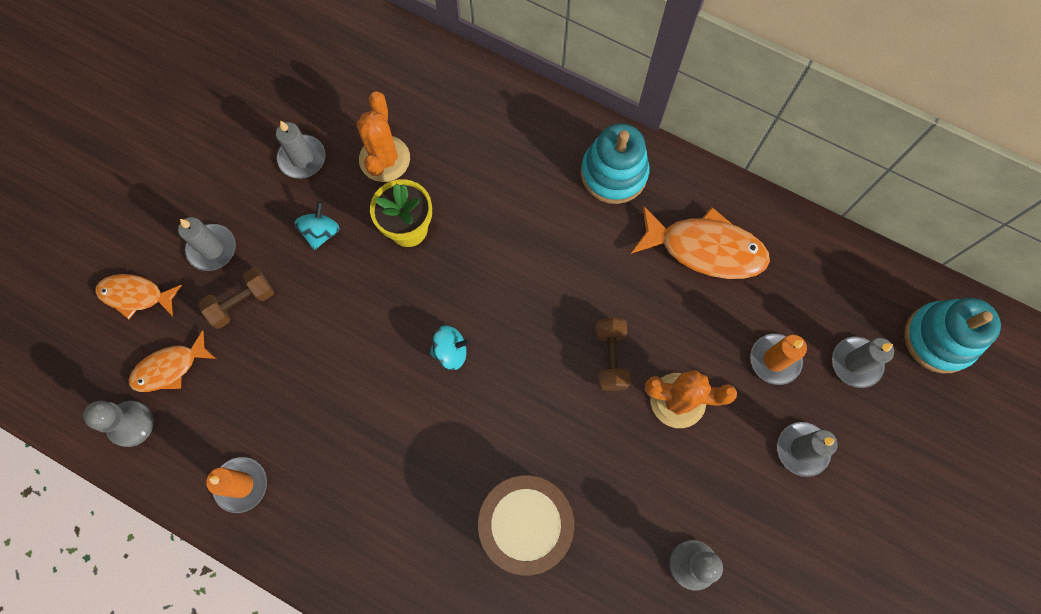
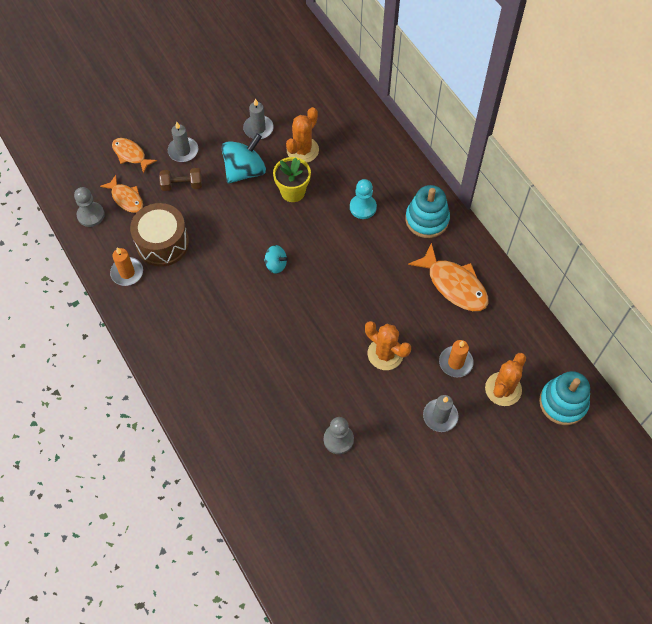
camera: 30 degrees right, 10 degrees down
(170, 368) = (126, 198): orange fish -> orange fish turned 135 degrees counterclockwise
(321, 232) = (245, 171): turquoise spinning top -> turquoise spinning top, size x1.86
(518, 201) = (363, 207): none -> turquoise pawn
(525, 525) = (260, 370): brown drum -> brown drum (162, 243)
(610, 358) = (361, 313): brown dumbbell -> none
(856, 363) = (503, 389): grey candle -> orange cactus

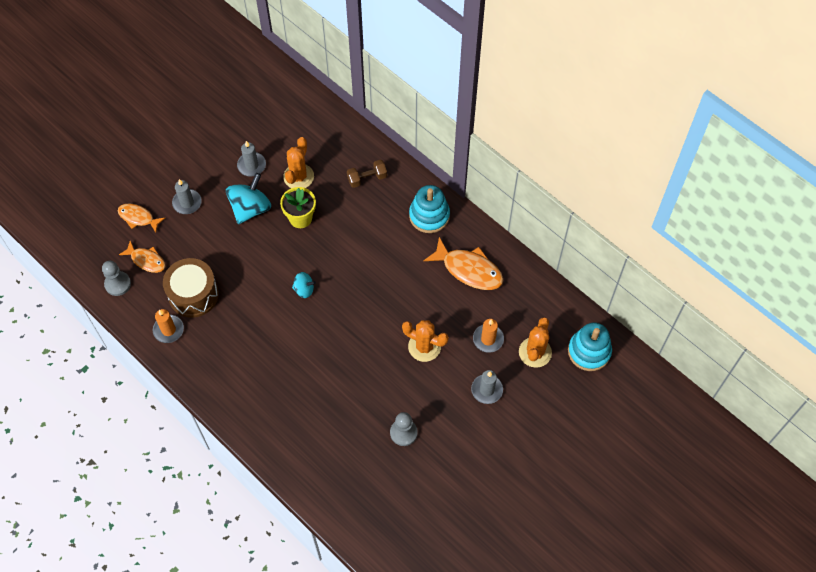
camera: 15 degrees left, 0 degrees up
(182, 185) = (195, 235): brown dumbbell -> brown dumbbell (367, 178)
(363, 207) = (368, 218): turquoise pawn -> none

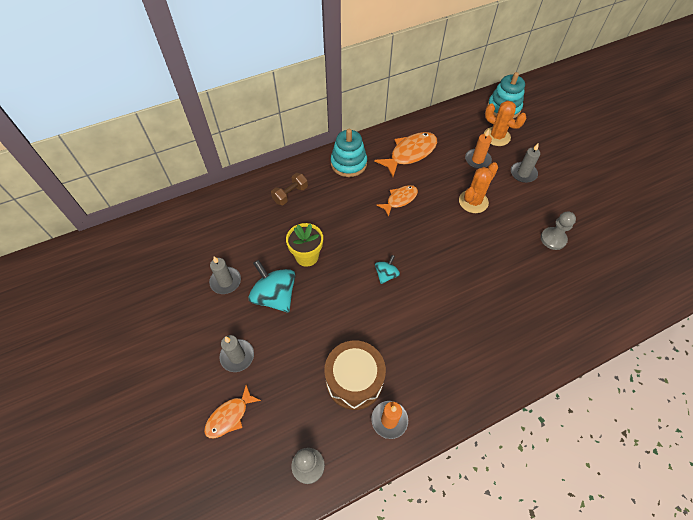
camera: 70 degrees left, 5 degrees down
(146, 260) = (290, 421): orange fish -> orange fish (400, 199)
(298, 177) = (260, 245): orange cactus -> none
(367, 178) = (290, 194): brown dumbbell -> brown dumbbell turned 45 degrees clockwise

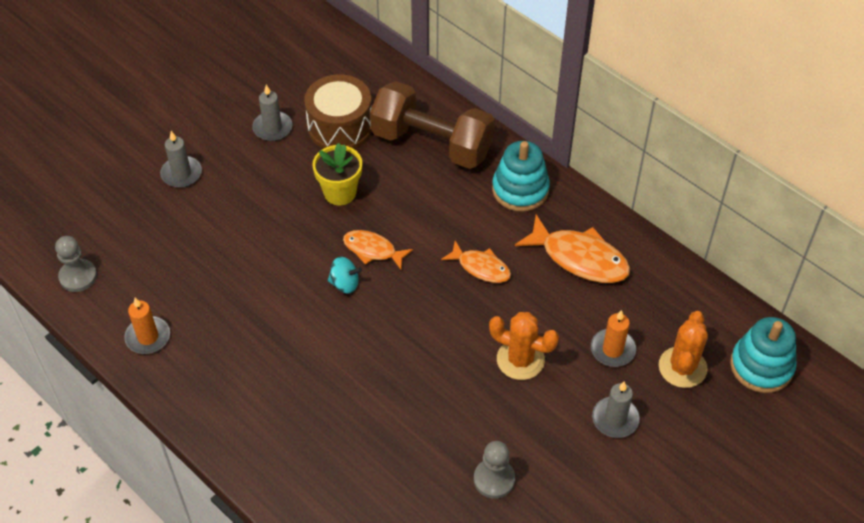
camera: 70 degrees right, 5 degrees down
(229, 416) = (112, 192): orange fish -> orange fish (373, 250)
(275, 296) = (270, 180): turquoise spinning top -> none
(290, 194) = (432, 143): brown dumbbell -> brown dumbbell, size x2.20
(354, 380) = (186, 290): brown drum -> brown drum (340, 127)

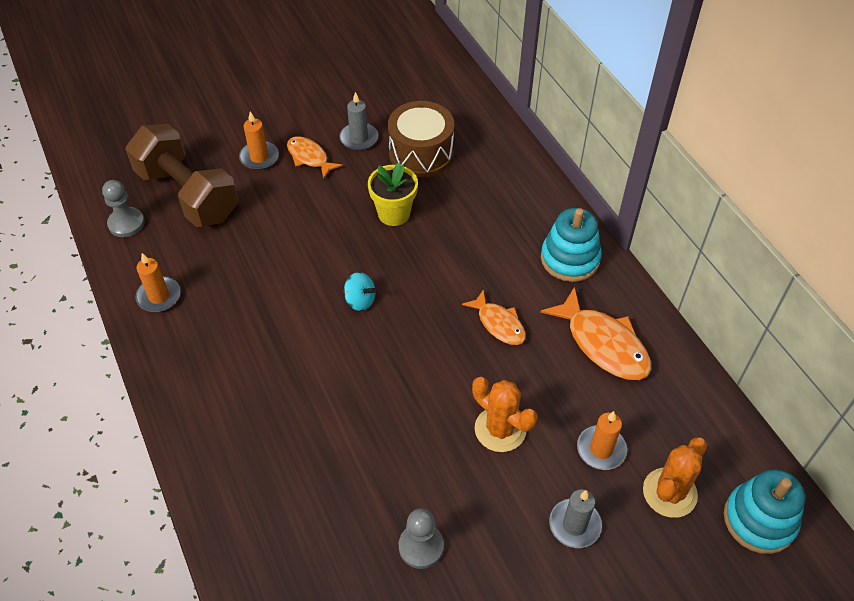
camera: 20 degrees right, 0 degrees up
(181, 174) = (259, 157): grey candle -> orange candle
(373, 250) = (401, 276): orange fish -> orange fish (309, 157)
(432, 143) = (501, 191): brown dumbbell -> brown dumbbell (188, 194)

